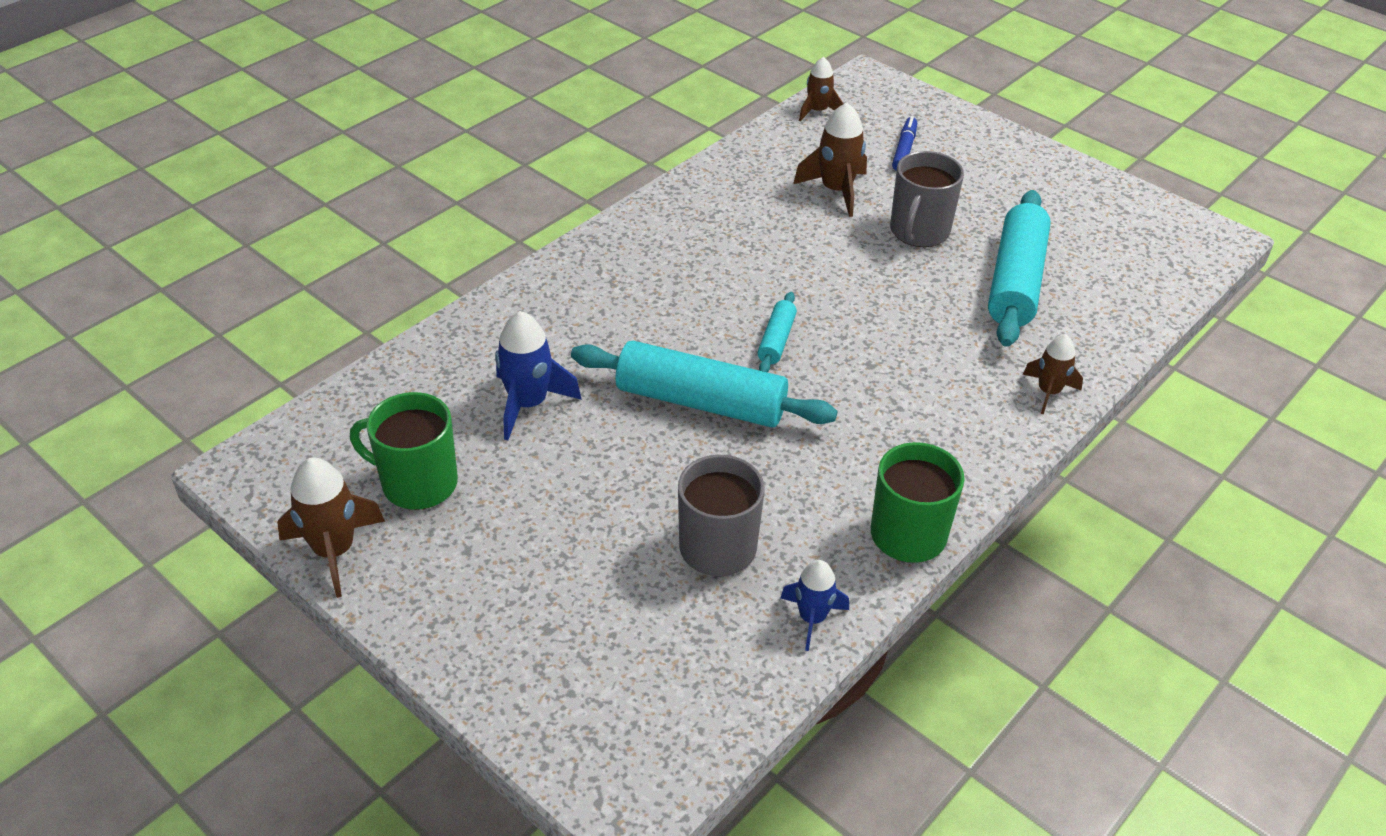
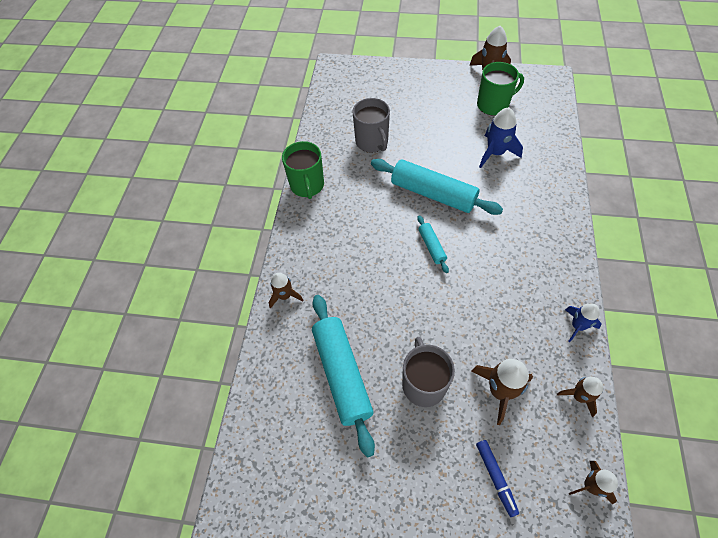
camera: 150 degrees right, 15 degrees up
(700, 401) = (433, 194): turquoise rolling pin -> turquoise rolling pin turned 45 degrees clockwise
(756, 153) = (579, 396): none -> brown rocket
(812, 618) = (320, 137): blue rocket -> blue rocket (577, 326)

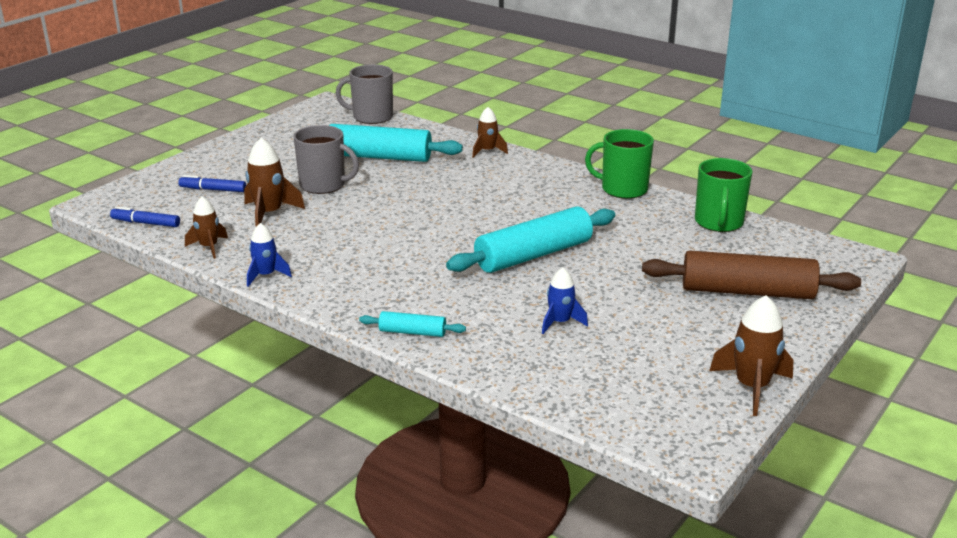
camera: 115 degrees right, 30 degrees down
(372, 142) = (663, 243): grey mug -> grey mug (371, 117)
(403, 95) = (747, 291): none -> brown rolling pin
(431, 247) = (459, 231): turquoise rolling pin -> turquoise rolling pin (412, 332)
(493, 105) = (665, 360): green mug -> green mug (718, 222)
(495, 153) = (560, 322): blue rocket -> blue rocket, size x0.65
(590, 485) = (146, 223): brown rocket -> blue marker

